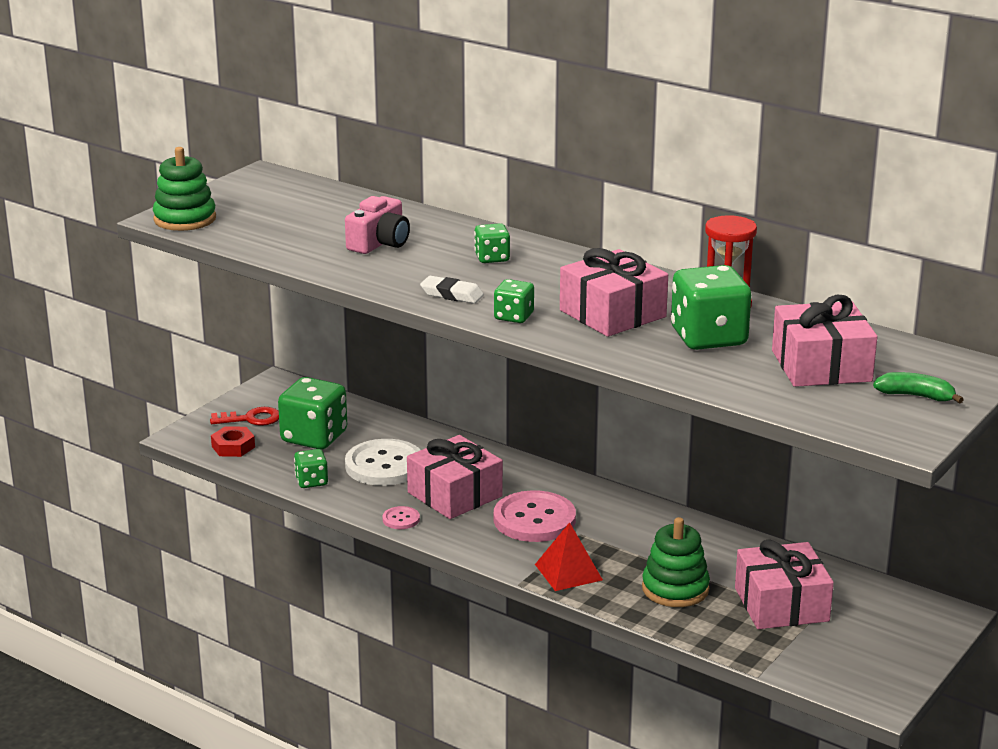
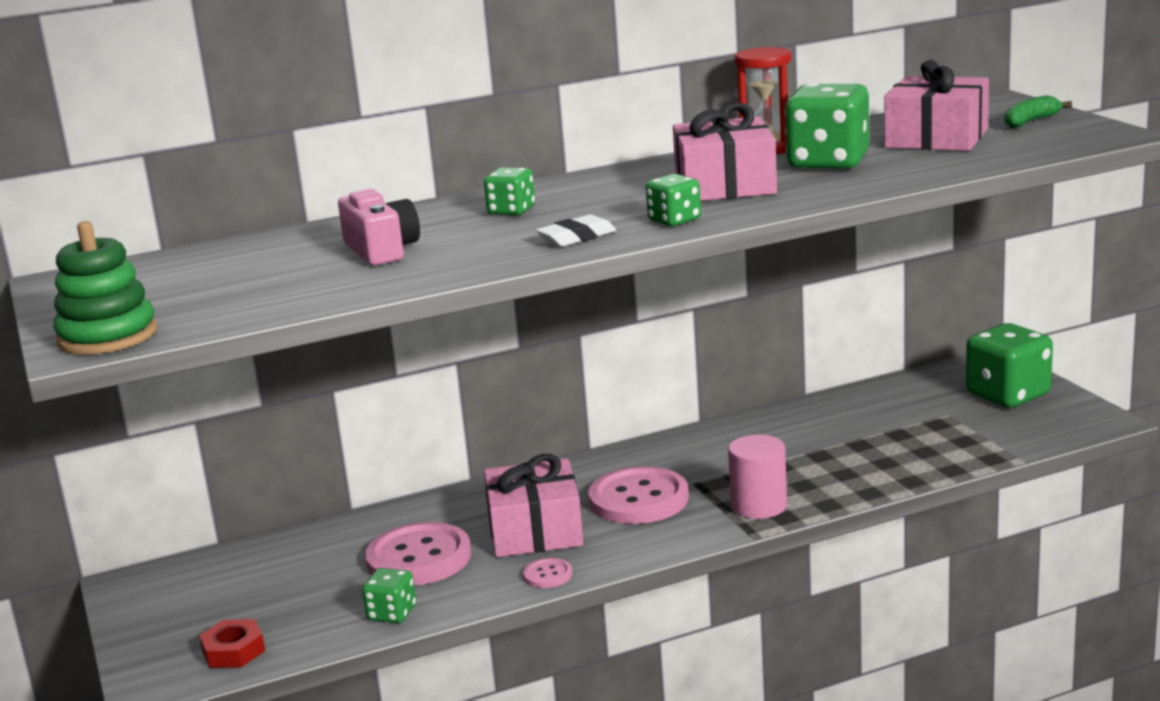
camera: 55 degrees left, 5 degrees down
(251, 419) = (185, 622): red key -> none
(314, 437) = (293, 588): green dice -> green dice (1008, 395)
(384, 465) = (419, 558): white button -> pink button
(568, 572) = (759, 506): red pyramid -> pink cylinder
(675, 589) = (843, 461): green stacking toy -> none
(781, 604) = (915, 422): pink gift -> none

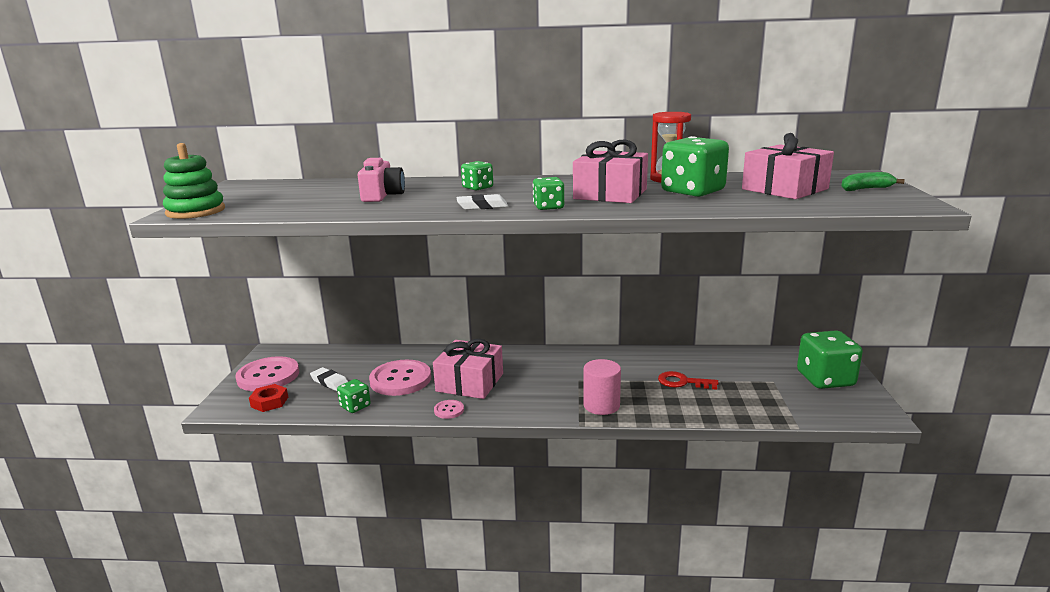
camera: 25 degrees right, 0 degrees up
(302, 595) = (330, 382): none -> white eraser
(638, 499) = (540, 381): pink button -> pink button (268, 376)
(836, 446) = (683, 382): none -> red key

